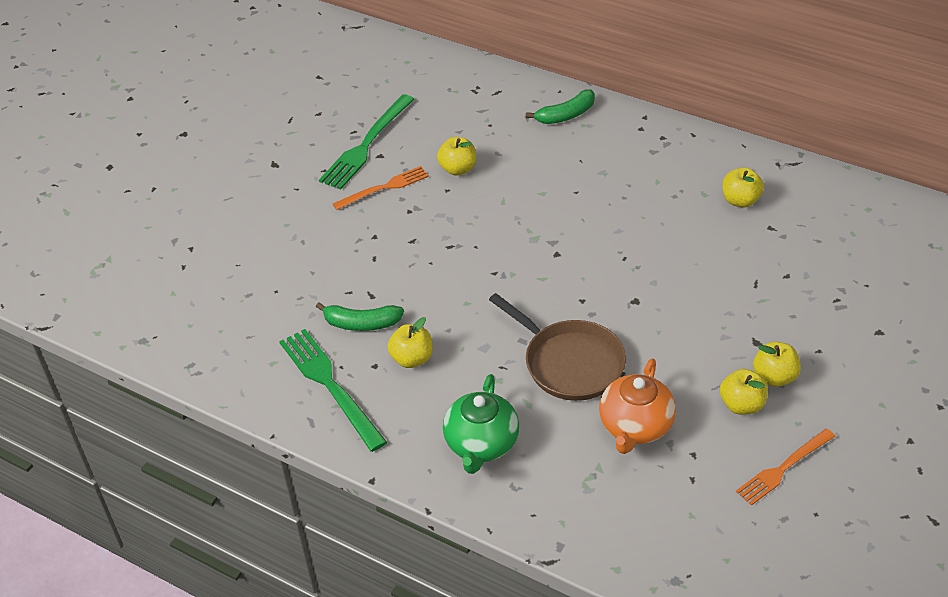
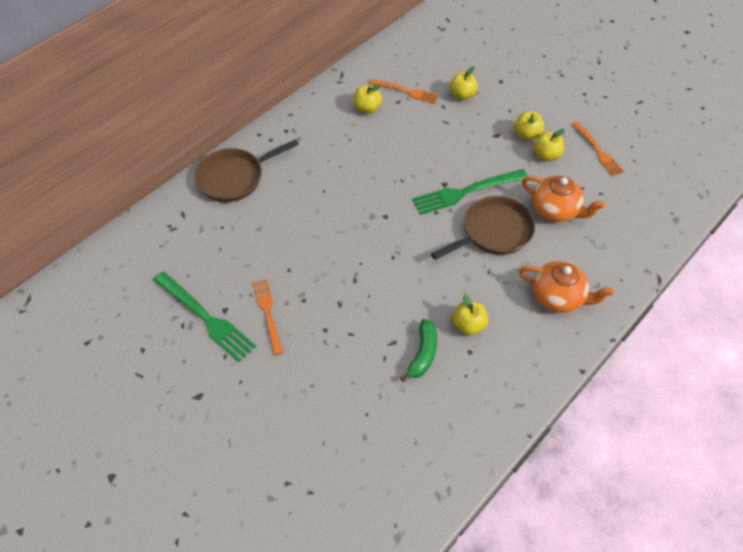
camera: 80 degrees left, 10 degrees up
(330, 385) = (484, 386): green fork -> green fork (466, 192)
(458, 169) = (266, 258): yellow apple -> yellow apple (462, 95)
(481, 444) = (558, 297): green teapot -> orange teapot
(566, 115) = (234, 177): green banana -> brown pan
(796, 232) = (406, 91): none -> orange fork

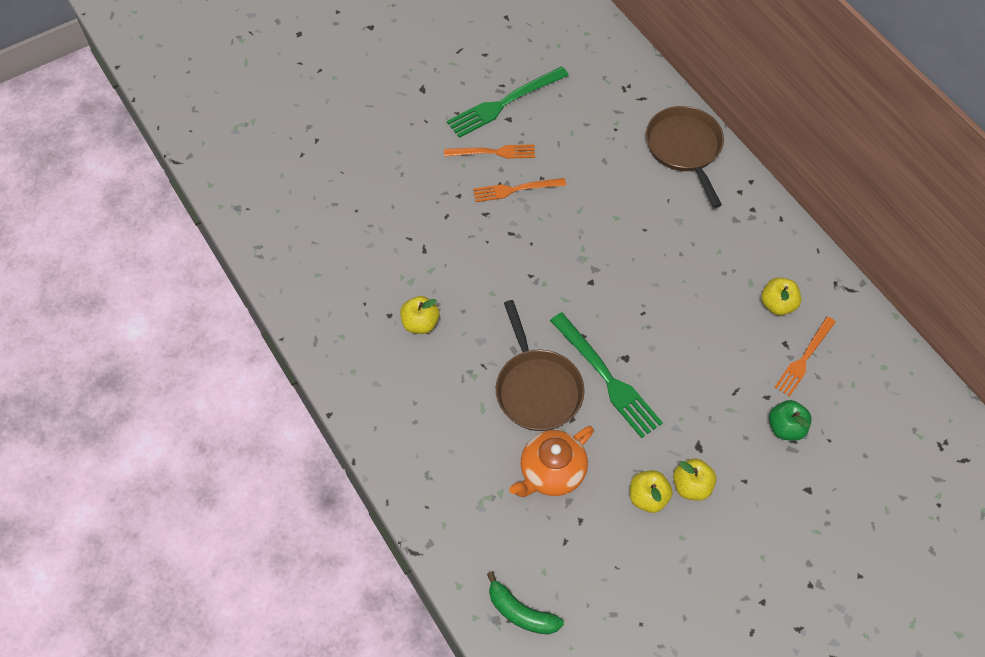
camera: 105 degrees right, 5 degrees up
(423, 354) = (402, 272): green banana -> green banana (521, 612)
(462, 95) = (785, 428): yellow apple -> green apple
(466, 192) = (607, 378): green fork -> green fork turned 150 degrees clockwise
(558, 297) = (426, 426): orange teapot -> none
(598, 150) = (642, 571): orange fork -> orange fork (515, 189)

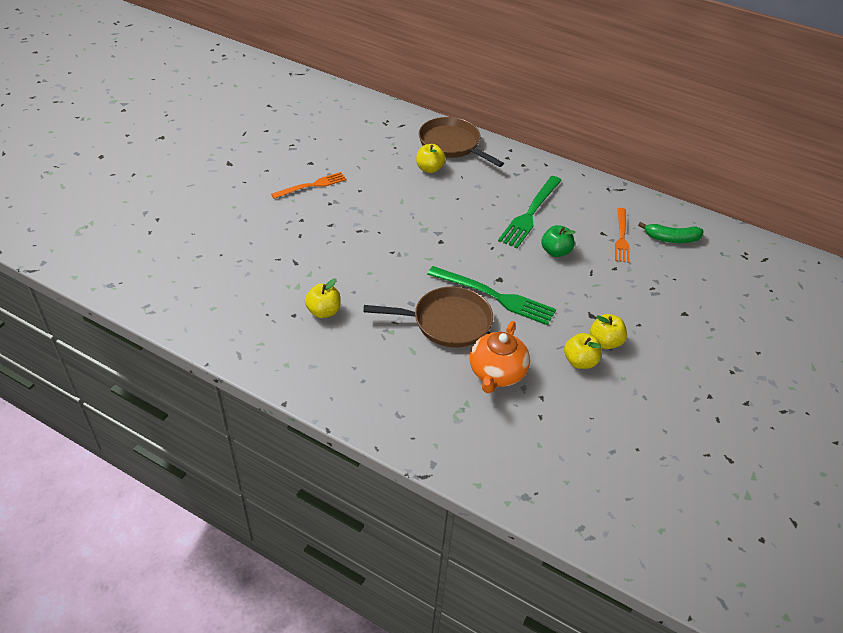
camera: 30 degrees left, 15 degrees down
(504, 103) = (300, 154): green fork -> green fork (530, 214)
(515, 189) = (344, 203): orange fork -> none
(521, 612) = (541, 482): green banana -> green banana (671, 239)
(537, 388) = (447, 322): brown pan -> brown pan turned 45 degrees counterclockwise
(777, 304) = (580, 212): yellow apple -> yellow apple (429, 169)
(785, 428) = (641, 282): green apple -> green apple (555, 252)

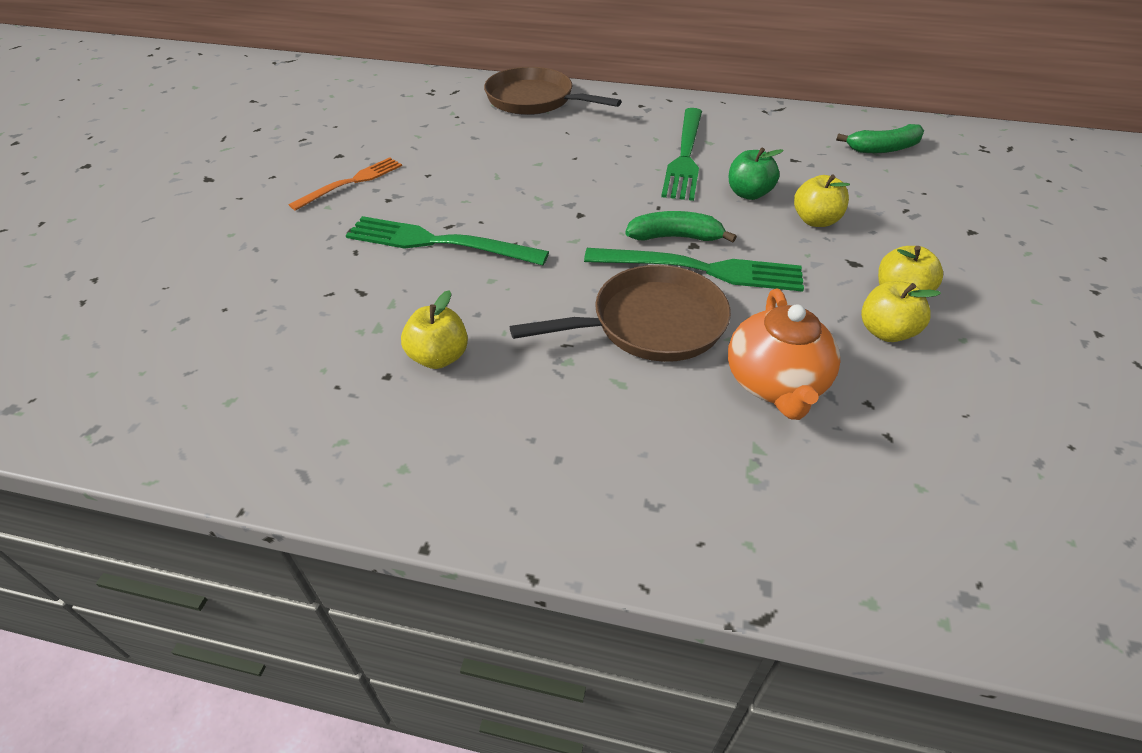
camera: 15 degrees left, 0 degrees up
(349, 241) = (438, 242): none -> green fork
(429, 169) = (518, 131): yellow apple -> yellow apple (815, 220)
(491, 271) = (675, 237): none -> green banana
(621, 237) = (821, 159): orange fork -> none

